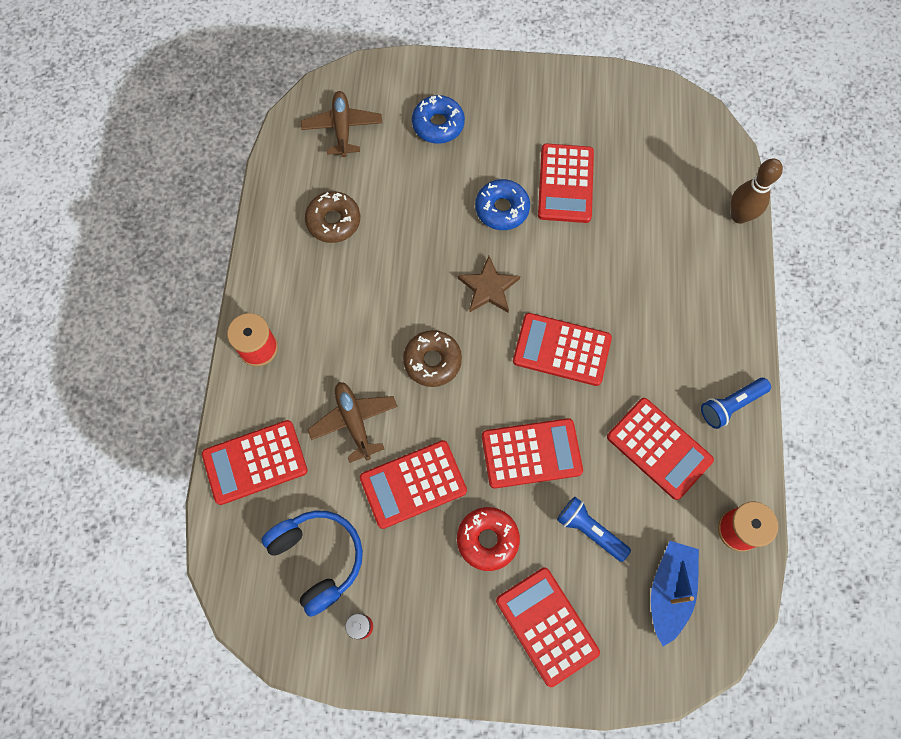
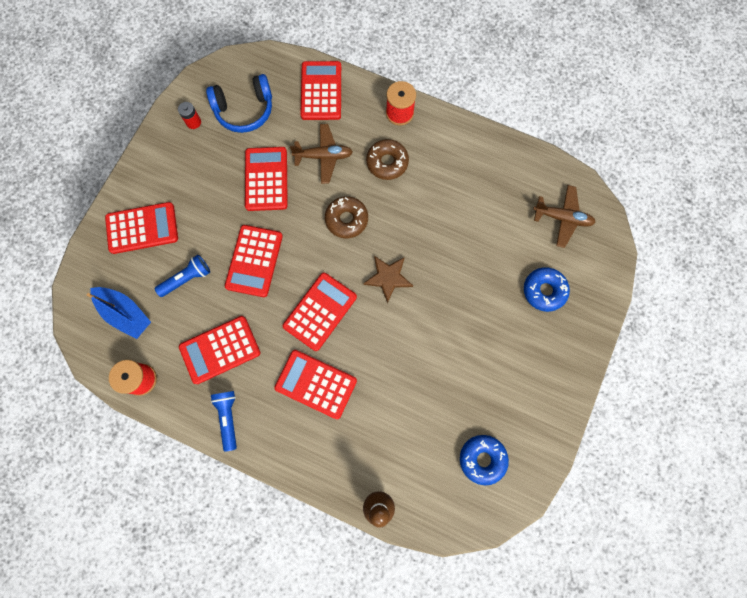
camera: 110 degrees right, 5 degrees up
(333, 221) = (481, 188): brown donut -> brown donut (387, 162)
(487, 539) = (211, 212): red donut -> none
(502, 209) = (451, 312): blue donut -> blue donut (482, 459)
(565, 184) = (457, 371): red calculator -> red calculator (316, 384)

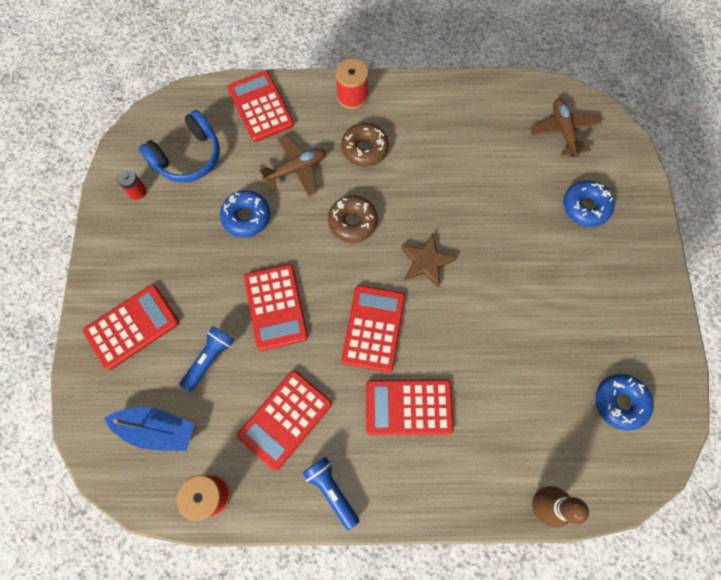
camera: 25 degrees left, 5 degrees down
(266, 179) = (246, 217): red calculator -> blue donut
(562, 218) = (563, 131): brown plane -> brown plane turned 90 degrees counterclockwise

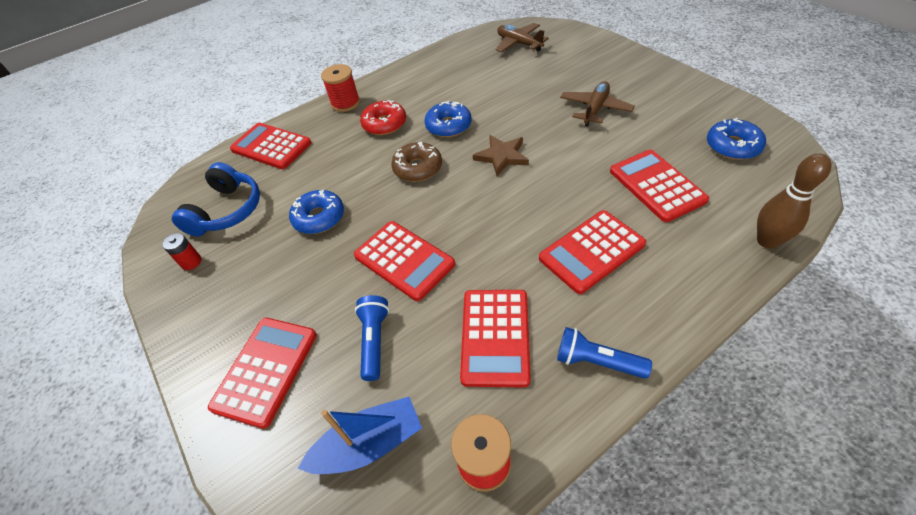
camera: 30 degrees left, 20 degrees down
(296, 169) = (337, 165): brown plane -> brown plane (595, 109)
(364, 149) = (384, 124): brown donut -> red donut
(373, 328) = (504, 220): red calculator -> red calculator (656, 185)
(585, 207) = (577, 68): blue donut -> blue donut (448, 126)

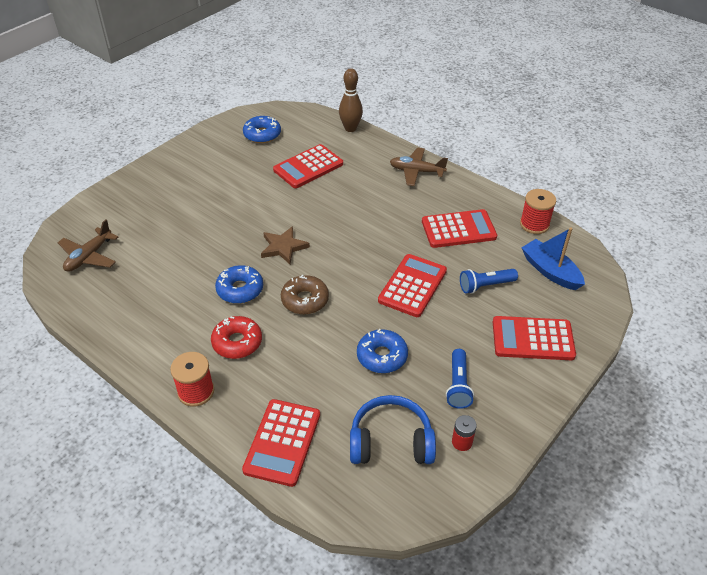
camera: 110 degrees left, 5 degrees down
(591, 251) = (377, 193): red calculator -> none
(595, 109) = (215, 198): brown plane -> brown plane (416, 171)
(596, 361) = (458, 189): blue flashlight -> blue flashlight (458, 385)

